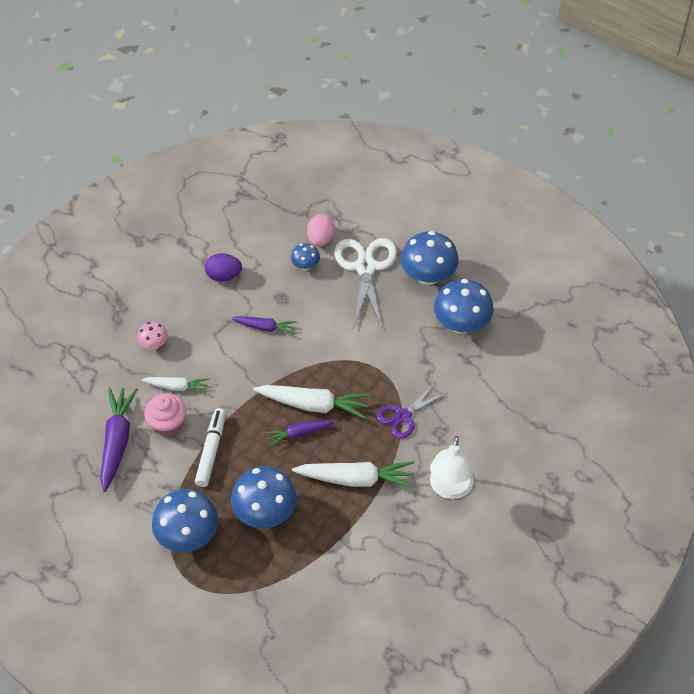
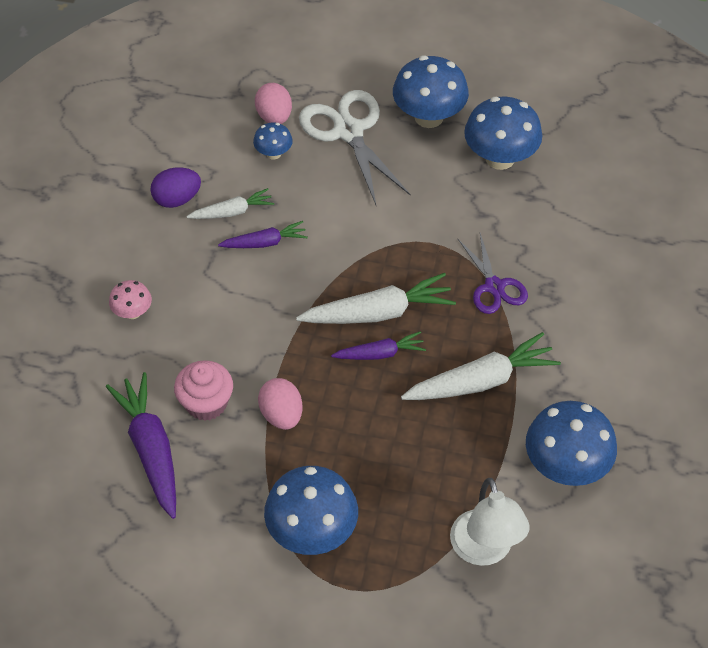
camera: 25 degrees left, 0 degrees up
(177, 387) = (192, 353): white carrot -> white carrot (232, 212)
(211, 450) = (281, 415): white marker -> pink egg
(265, 513) = (394, 464): blue mushroom -> blue mushroom (565, 466)
(299, 434) = (380, 353): purple carrot -> purple carrot turned 150 degrees counterclockwise
(403, 416) = (494, 286): purple scissors -> purple scissors turned 45 degrees counterclockwise
(449, 489) = (597, 350): white lamp -> white lamp (484, 550)

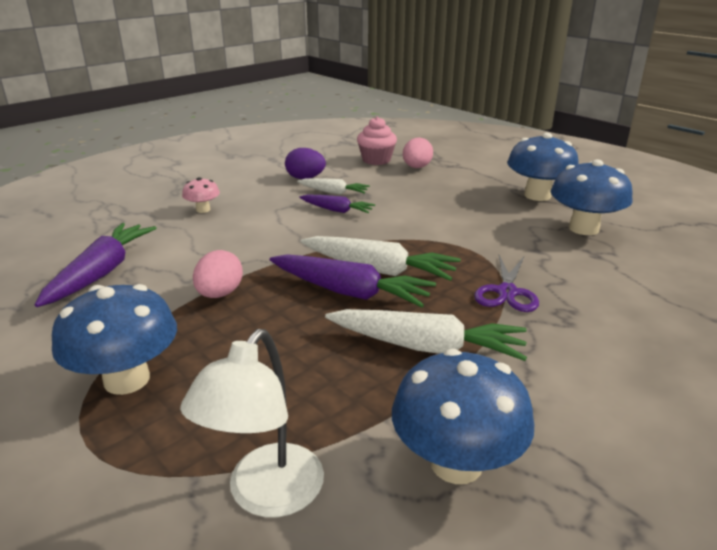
camera: 35 degrees right, 25 degrees down
(206, 403) = (177, 266): pink cupcake -> pink cupcake (376, 160)
(273, 153) = (396, 179): blue mushroom -> none
(348, 131) = (464, 185): white scissors -> none
(380, 353) = (350, 292): purple carrot -> purple carrot, size x1.72

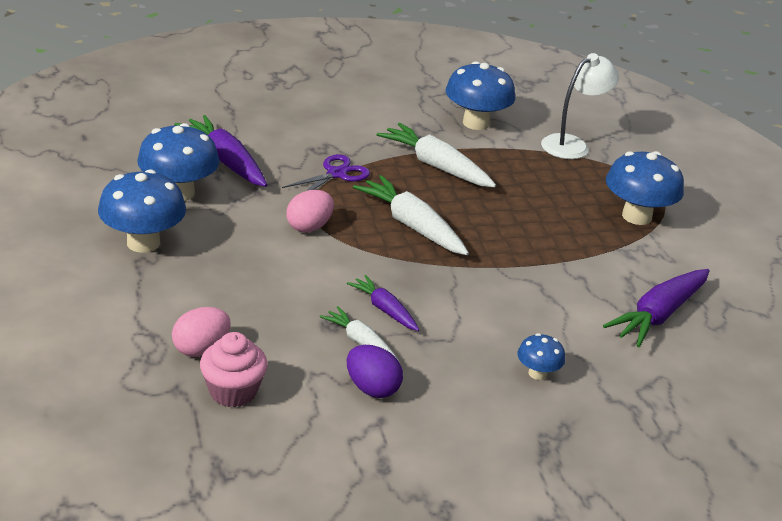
camera: 155 degrees left, 5 degrees up
(203, 210) = (537, 373): pink mushroom -> blue mushroom
(220, 294) = (557, 253): pink egg -> pink egg (309, 227)
(350, 292) = (453, 217): purple carrot -> purple carrot (225, 161)

